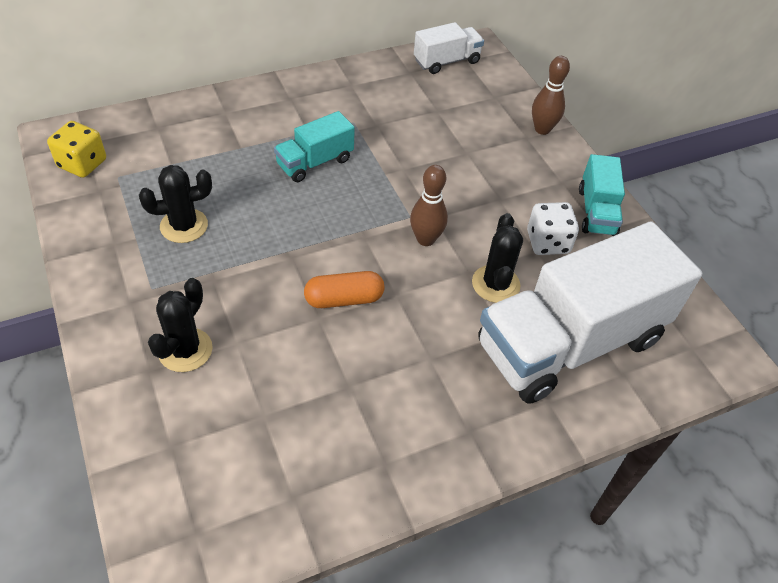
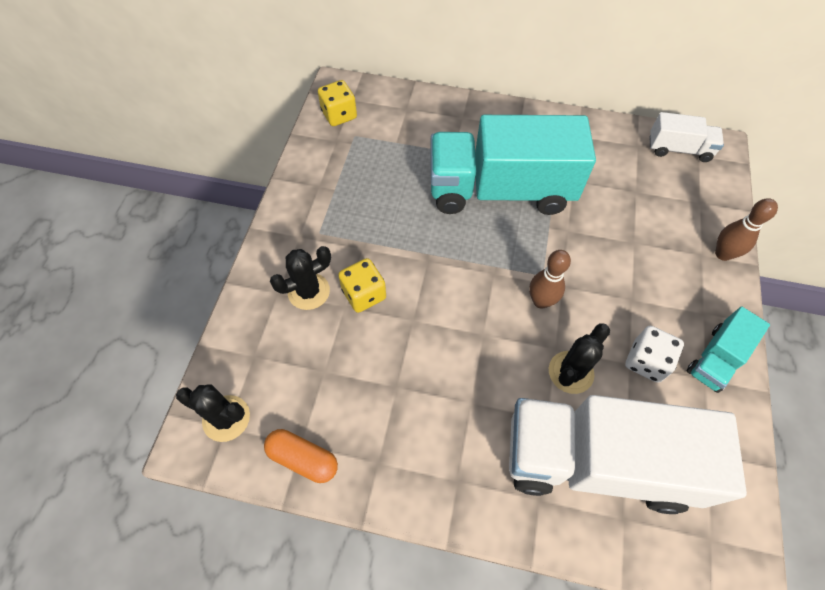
camera: 40 degrees right, 10 degrees up
(184, 226) = (371, 196): black cactus -> black cactus (226, 418)
(249, 321) = (364, 294): none -> yellow dice
(315, 162) = (500, 190): turquoise truck -> turquoise truck, size x2.15
(344, 299) = (441, 315): orange capsule -> orange capsule (303, 459)

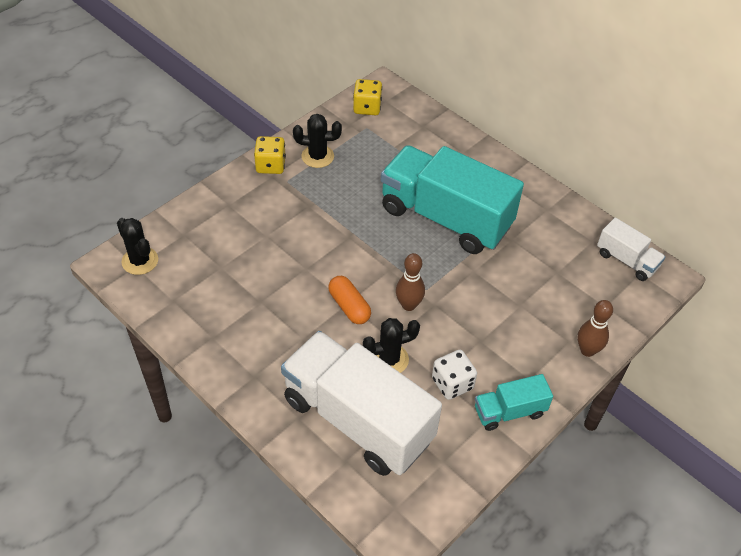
camera: 30 degrees right, 10 degrees down
(303, 459) = (168, 309): orange capsule -> orange capsule (349, 306)
(309, 291) = (249, 214): black cactus -> black cactus (317, 156)
(364, 294) = (285, 235): yellow dice -> yellow dice (270, 165)

